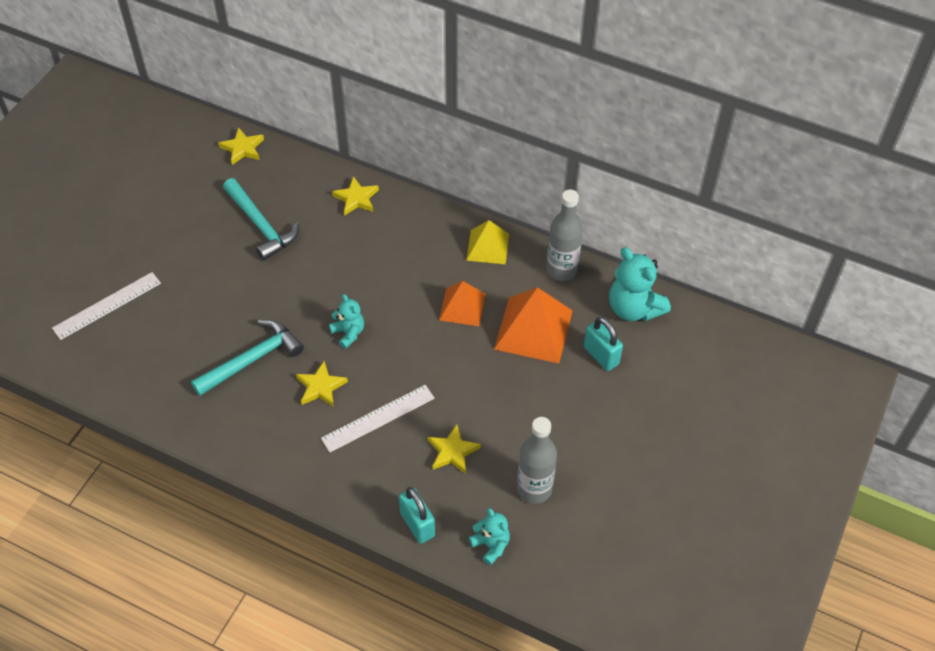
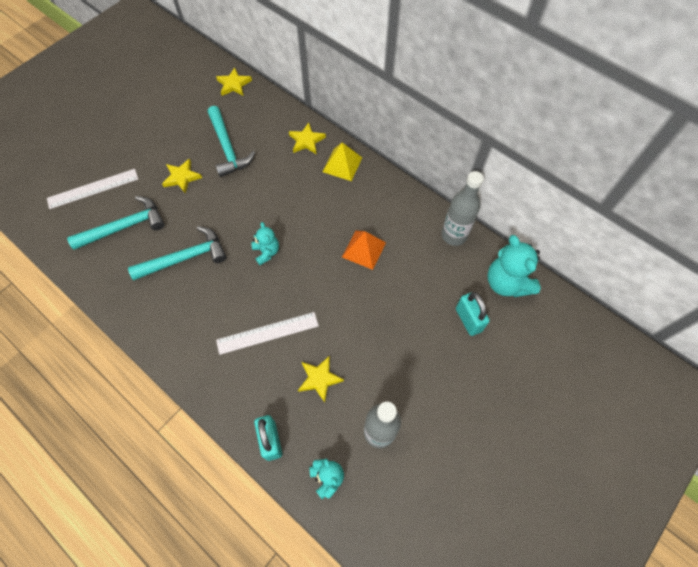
camera: 15 degrees right, 10 degrees up
(164, 341) = (124, 227): none -> turquoise hammer
(320, 387) = (230, 294): yellow star -> yellow star (182, 177)
(487, 247) = (398, 202): yellow pyramid -> yellow pyramid (342, 164)
(533, 329) = (417, 283): orange pyramid -> none

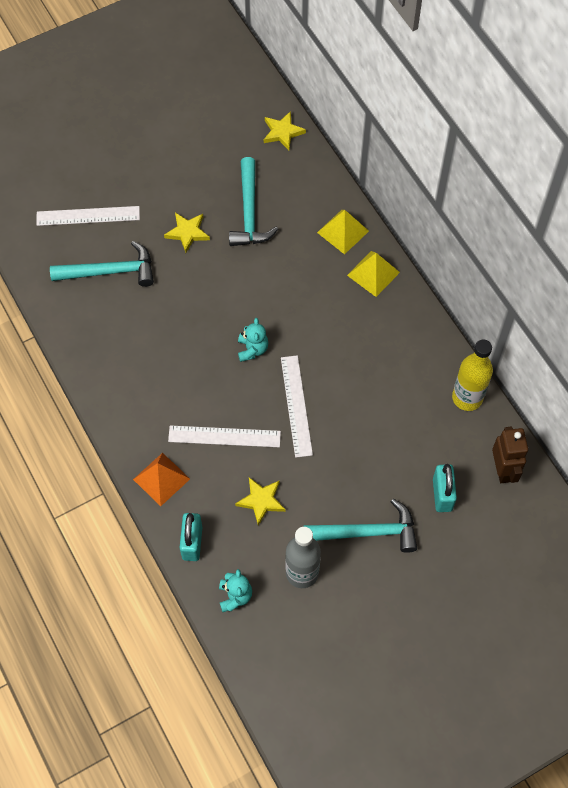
camera: 20 degrees right, 0 degrees up
(185, 258) = (164, 327): turquoise hammer -> turquoise hammer (367, 532)
(306, 141) = (343, 231): yellow star -> yellow pyramid
(320, 286) = (296, 405): none -> white ruler
(364, 249) = (359, 381): orange pyramid -> orange pyramid (161, 479)
(454, 235) = (467, 398): grey bottle -> yellow bottle
(507, 283) = (503, 470): turquoise teddy bear -> brown robot

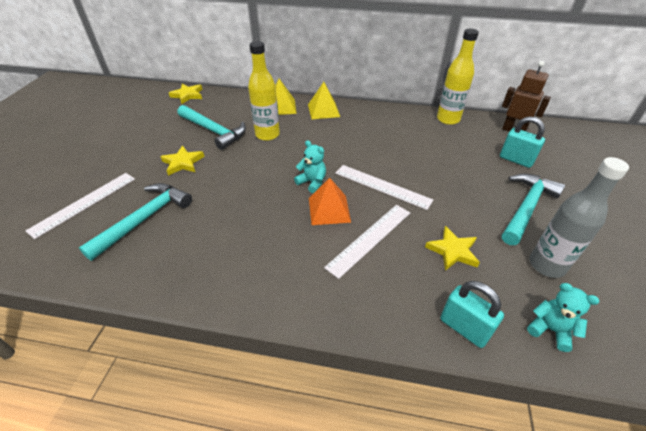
camera: 50 degrees left, 20 degrees down
(161, 479) = (372, 308): orange pyramid -> orange pyramid (329, 210)
(285, 260) = (267, 135): none -> yellow bottle

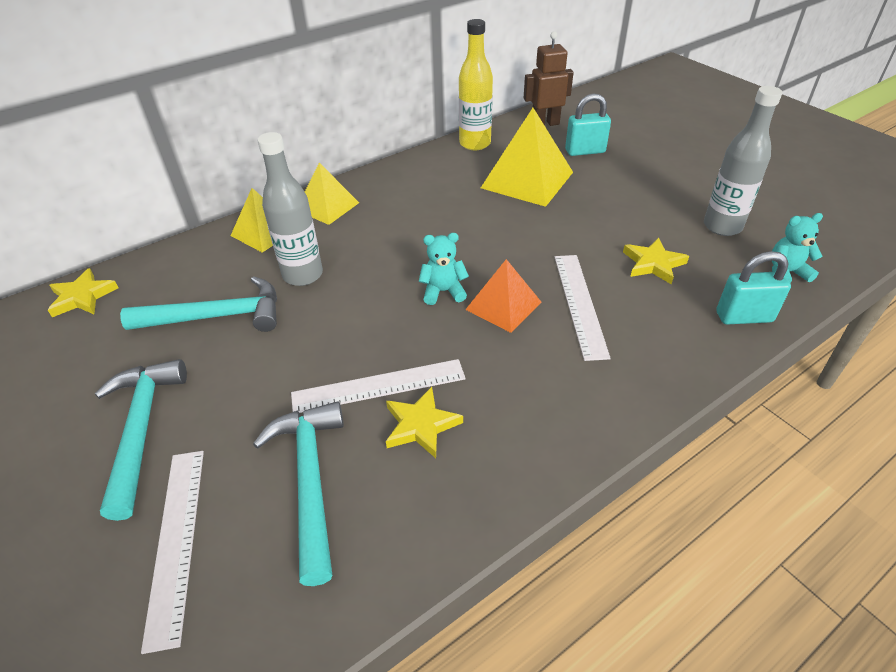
camera: 45 degrees left, 0 degrees up
(183, 163) = (242, 382): yellow star -> yellow star (421, 425)
(267, 135) = (303, 275): yellow bottle -> grey bottle
(382, 186) = (515, 248): white ruler -> white ruler (378, 386)
(448, 155) = (527, 180): none -> yellow pyramid
(526, 208) = (649, 189): turquoise hammer -> turquoise hammer (141, 430)

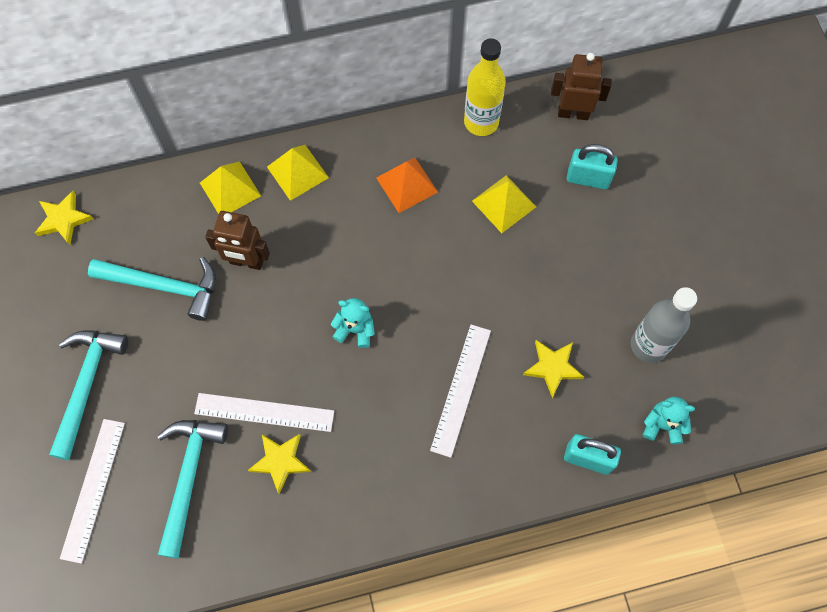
camera: 20 degrees right, 25 degrees up
(303, 275) = (246, 262): grey bottle -> brown robot
(503, 305) = (397, 366): orange pyramid -> orange pyramid (407, 185)
(527, 180) = (504, 204): yellow pyramid -> yellow pyramid, size x0.62

